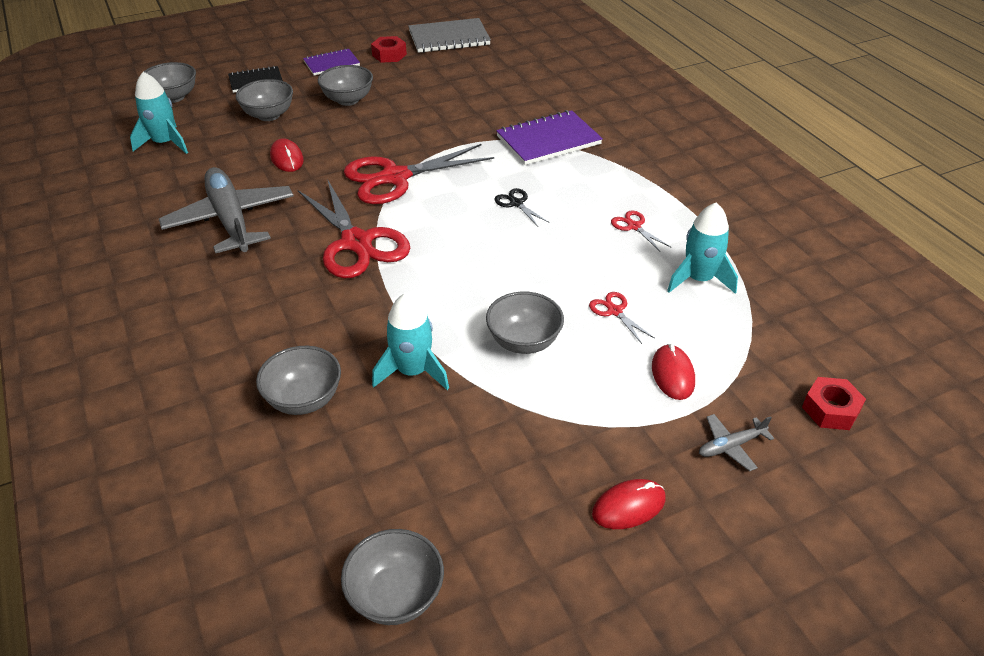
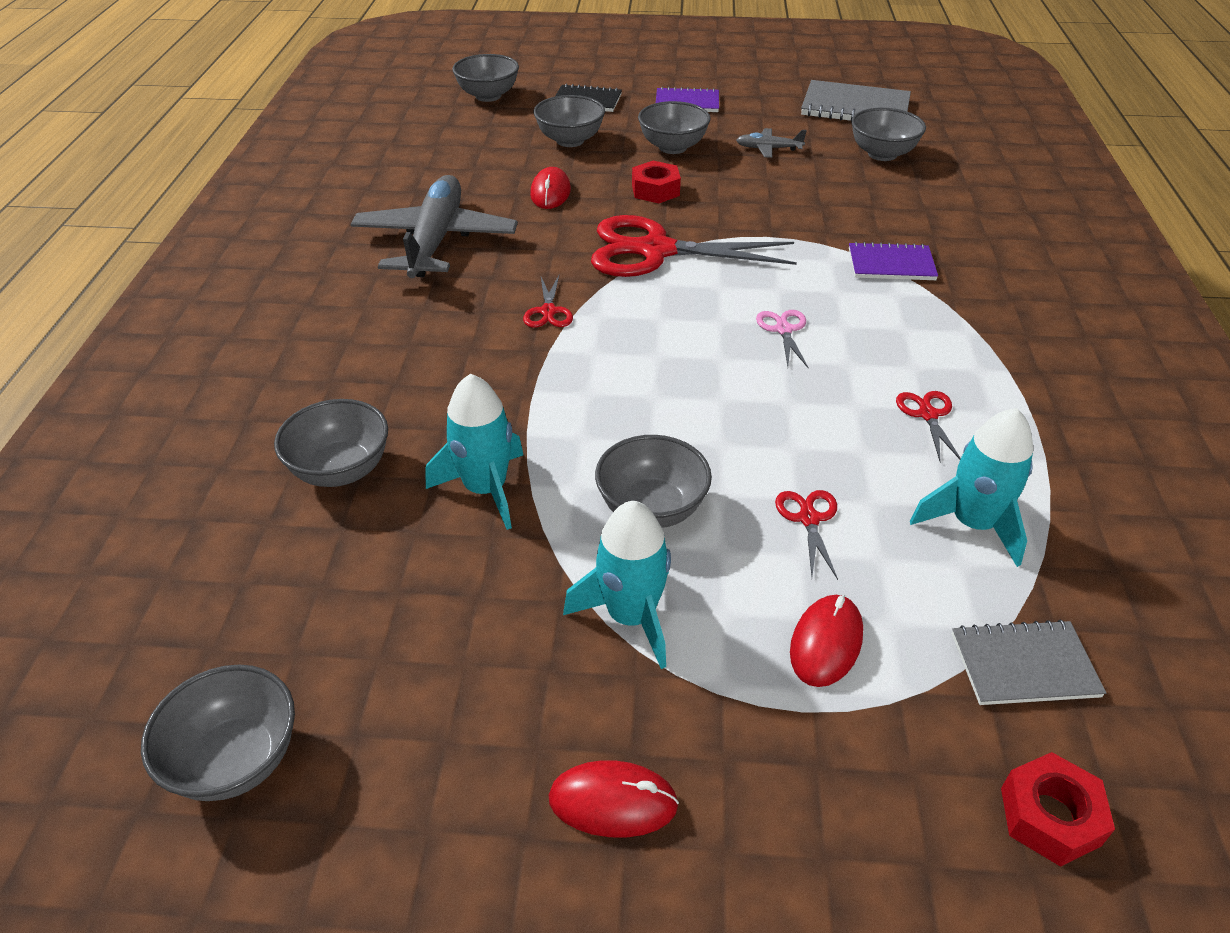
camera: 30 degrees right, 0 degrees up
(165, 143) = (439, 141): turquoise rocket -> turquoise rocket (630, 616)
(356, 243) = (548, 311): red scissors -> red scissors, size x0.42
(389, 55) = (763, 109): red nut -> red nut (655, 190)
(490, 67) = (882, 154): none -> grey bowl
(516, 203) = (783, 330): black scissors -> pink scissors
(548, 140) = (891, 264): purple notebook -> purple notebook, size x0.63
(731, 446) = (835, 791): grey plane -> grey plane (768, 149)
(772, 343) = (1024, 665): none -> grey notebook

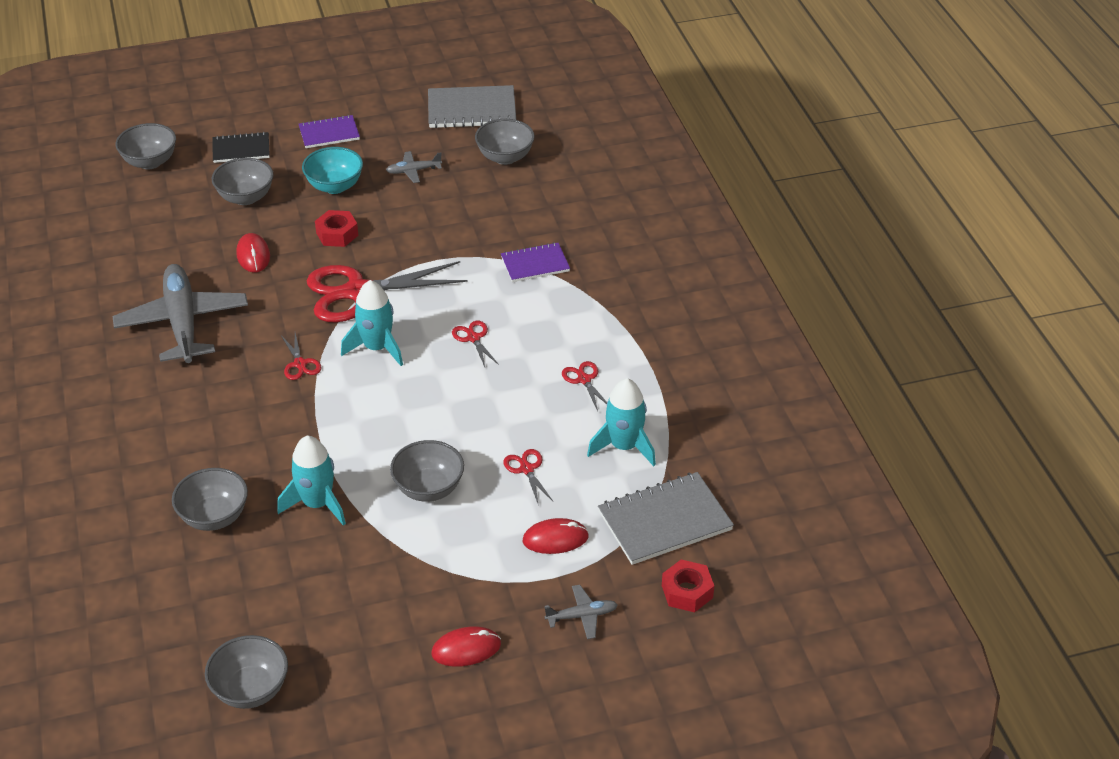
camera: 20 degrees left, 0 degrees up
(630, 616) = (440, 555): turquoise rocket -> turquoise rocket (377, 348)
(672, 147) = (335, 186): grey bowl -> turquoise bowl
(783, 330) = (473, 338): pink scissors -> red scissors
(826, 643) = (555, 539): red mouse -> red mouse turned 75 degrees clockwise
(838, 803) = (582, 616): none -> grey plane
(1024, 665) = (665, 521): grey notebook -> grey notebook, size x1.59

